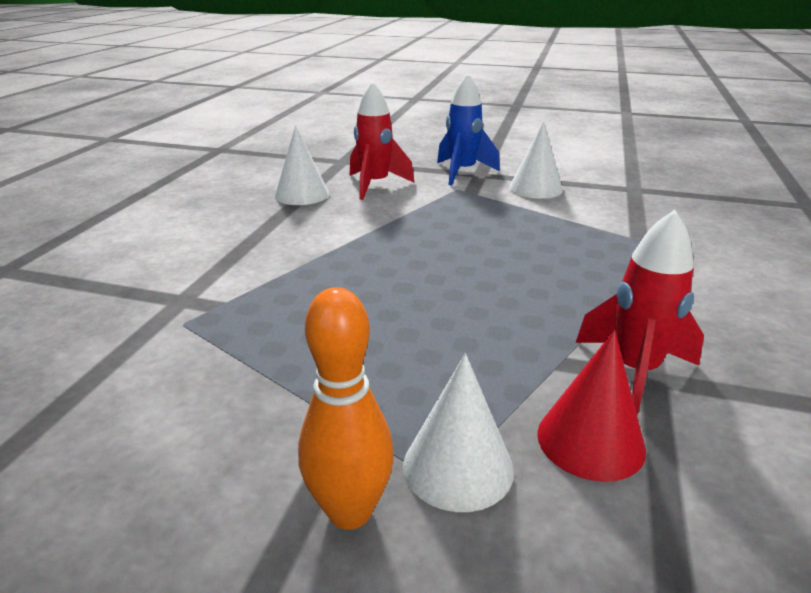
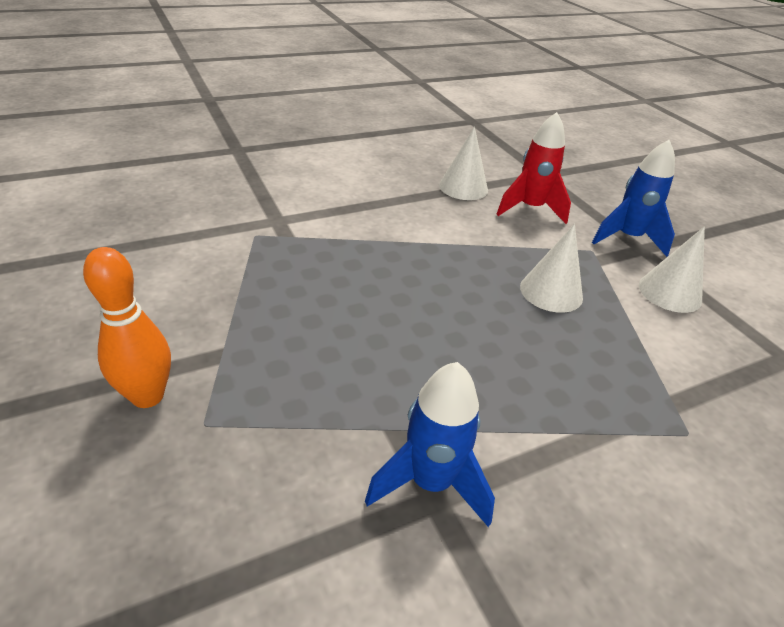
camera: 45 degrees right, 10 degrees up
(458, 467) = (223, 426): white cone -> white cone (551, 292)
(590, 440) = (310, 487): red cone -> none
(634, 371) = (430, 482): red rocket -> blue rocket

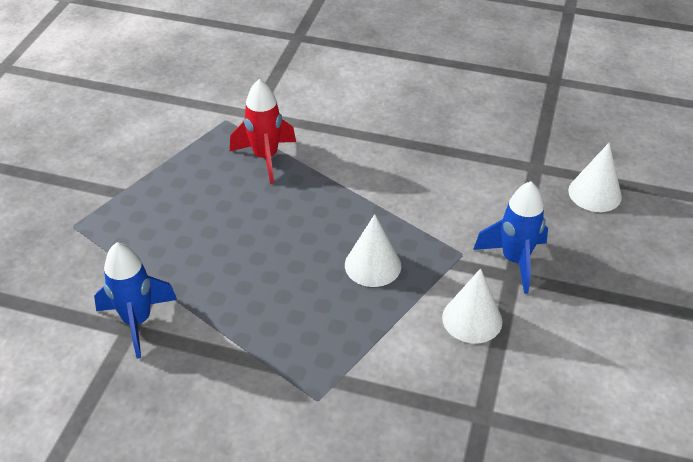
camera: 45 degrees right, 5 degrees up
(148, 396) = (64, 196): orange bowling pin -> none
(463, 187) = (435, 147): white cone -> white cone (594, 193)
(530, 209) = (466, 193): red rocket -> red rocket (265, 158)

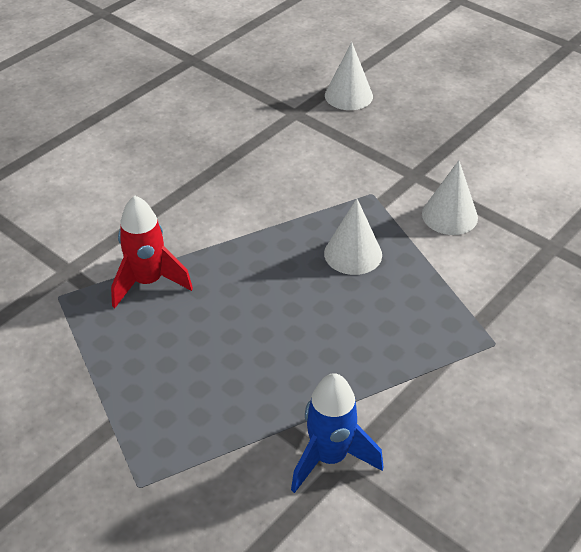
camera: 65 degrees left, 0 degrees up
(515, 260) = (398, 167): blue rocket -> none

